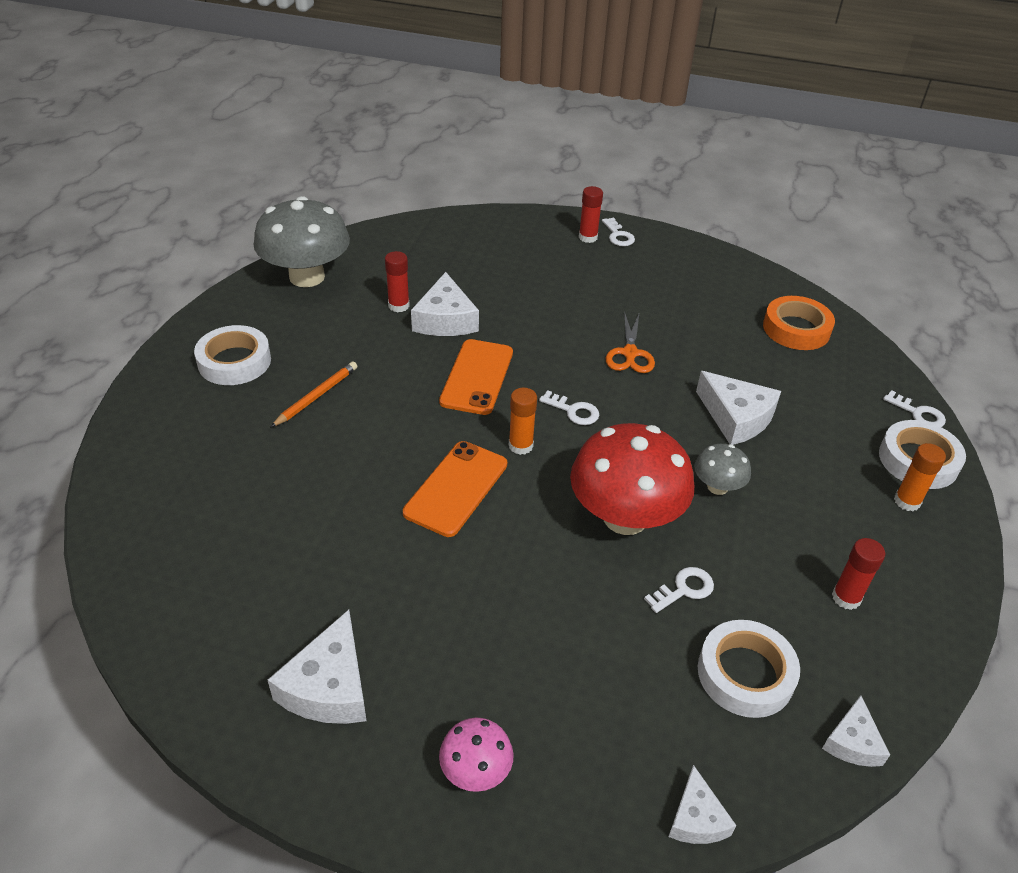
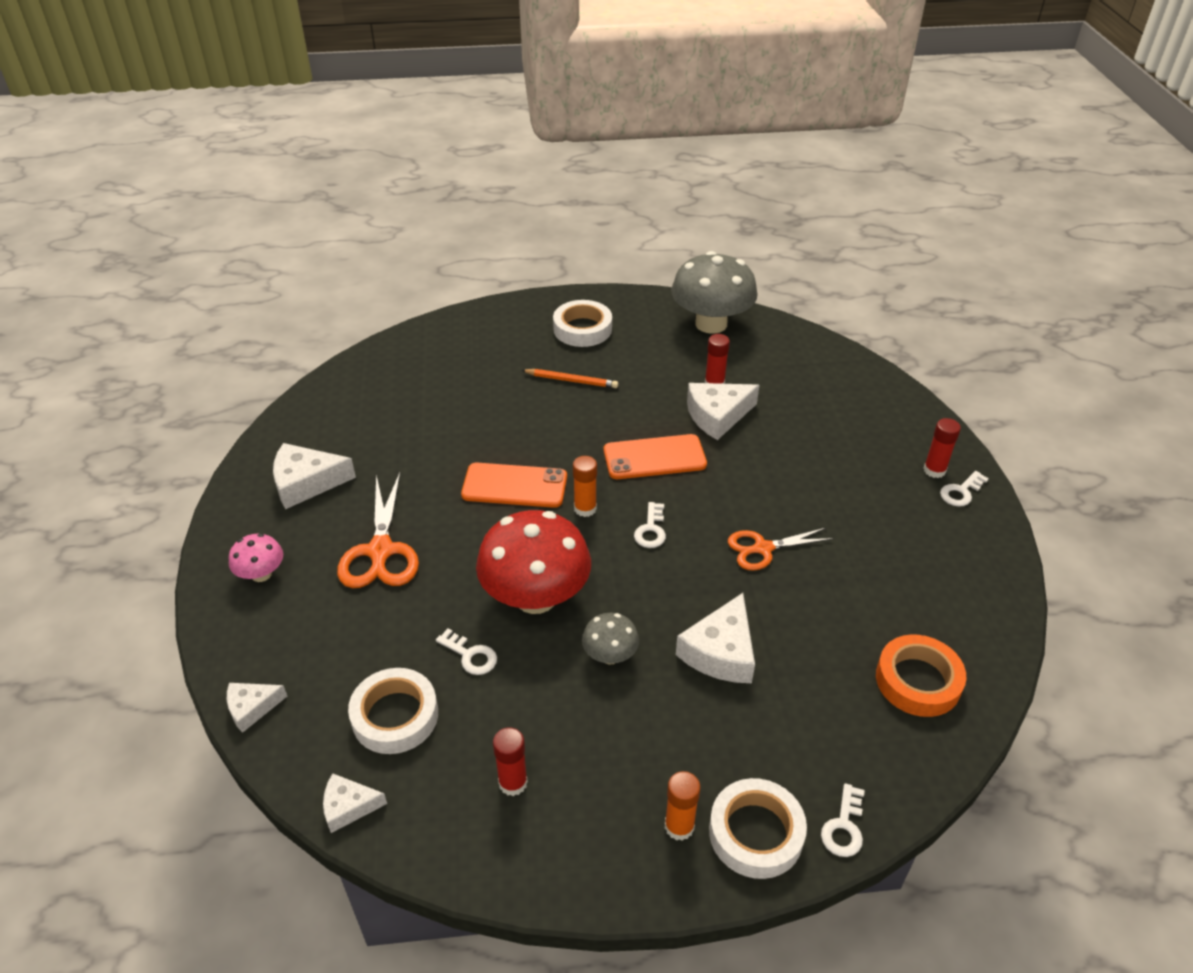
camera: 70 degrees right, 0 degrees up
(497, 633) = (380, 552): none -> orange scissors

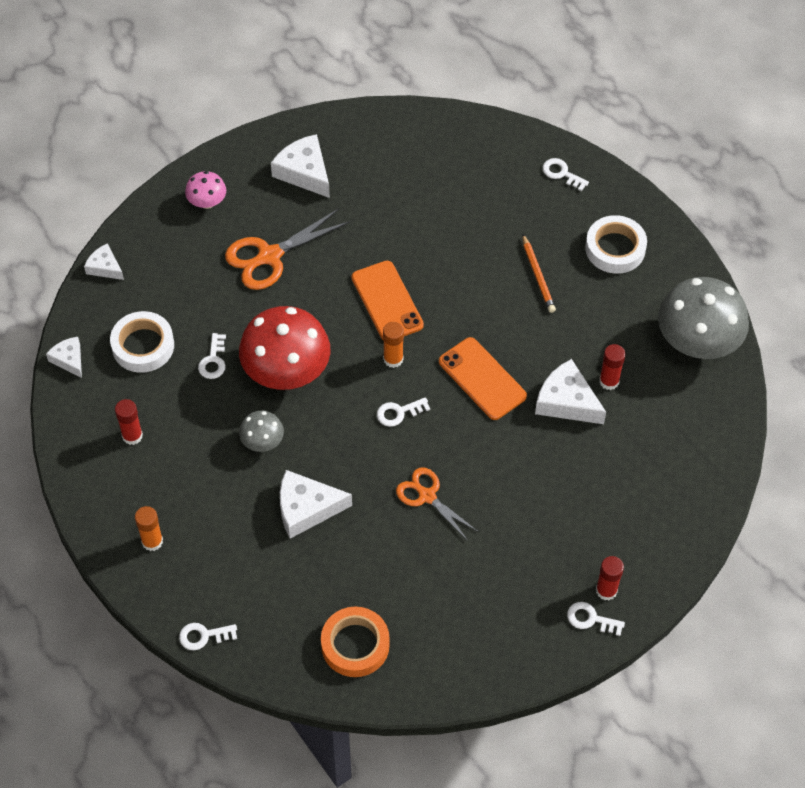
camera: 60 degrees right, 15 degrees up
(479, 327) = (561, 173): none -> white key
(756, 833) = (171, 586): white tape -> none

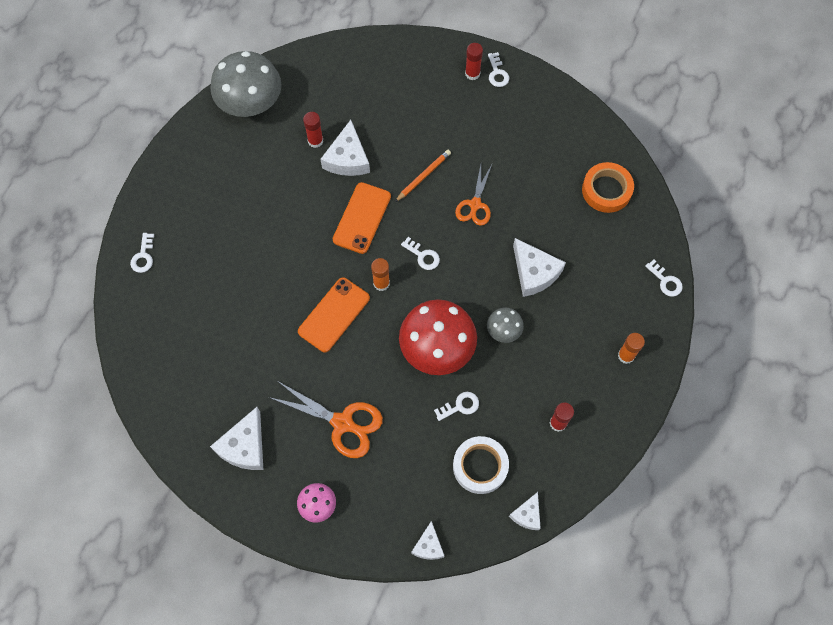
camera: 120 degrees left, 10 degrees up
(537, 276) = (251, 226): orange pencil -> orange pencil (423, 176)
(615, 248) = (197, 188): white tape -> none

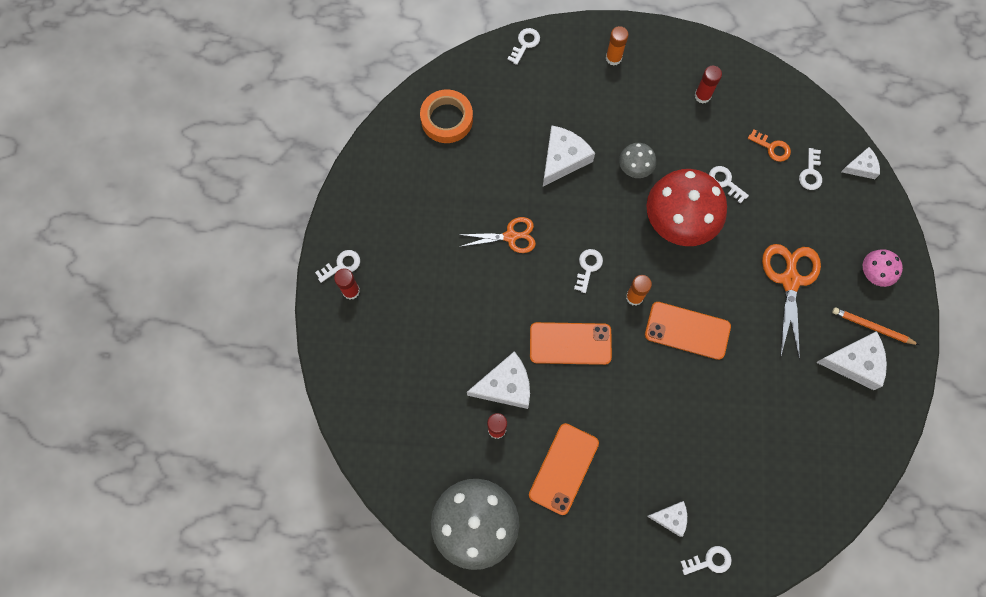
camera: 110 degrees left, 5 degrees up
(263, 177) = (564, 468): none -> orange phone
(423, 176) = (497, 298): orange pencil -> orange pencil (872, 327)
(440, 492) = (810, 173): none -> white key
(480, 466) = (772, 147): white tape -> orange key
(527, 514) = (795, 97): white cheese -> white cheese (670, 518)

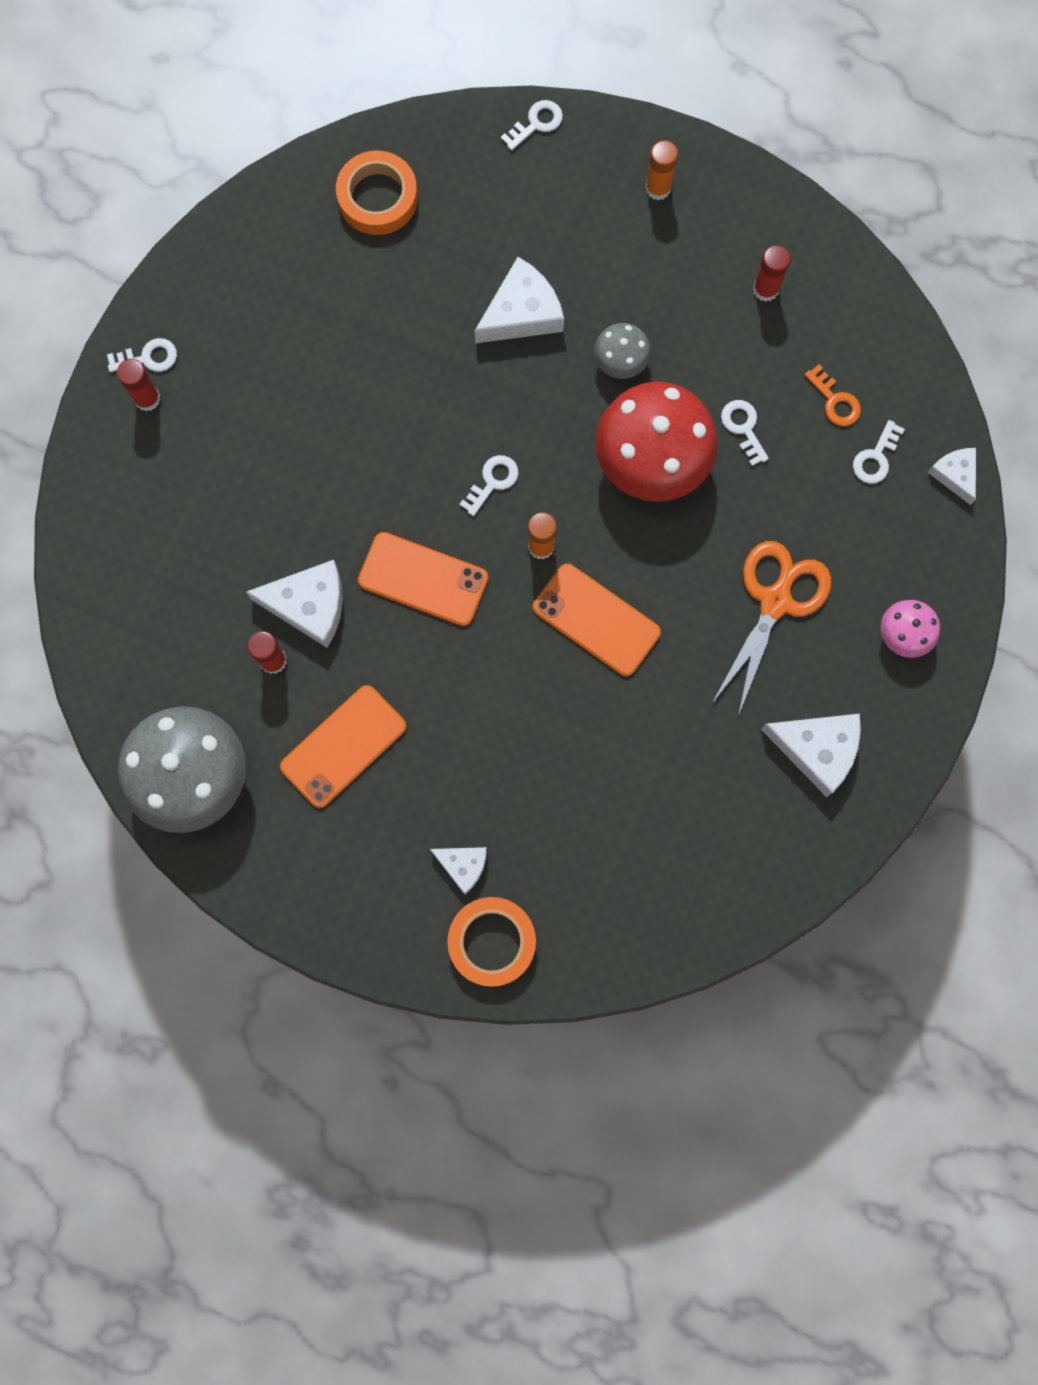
camera: 20 degrees right, 5 degrees up
(511, 236) = (401, 399): orange scissors -> none
(709, 561) = (492, 942): white key -> orange tape
(861, 167) = (955, 475): white cheese -> white cheese turned 120 degrees counterclockwise
(872, 327) = (864, 709): orange pencil -> none

